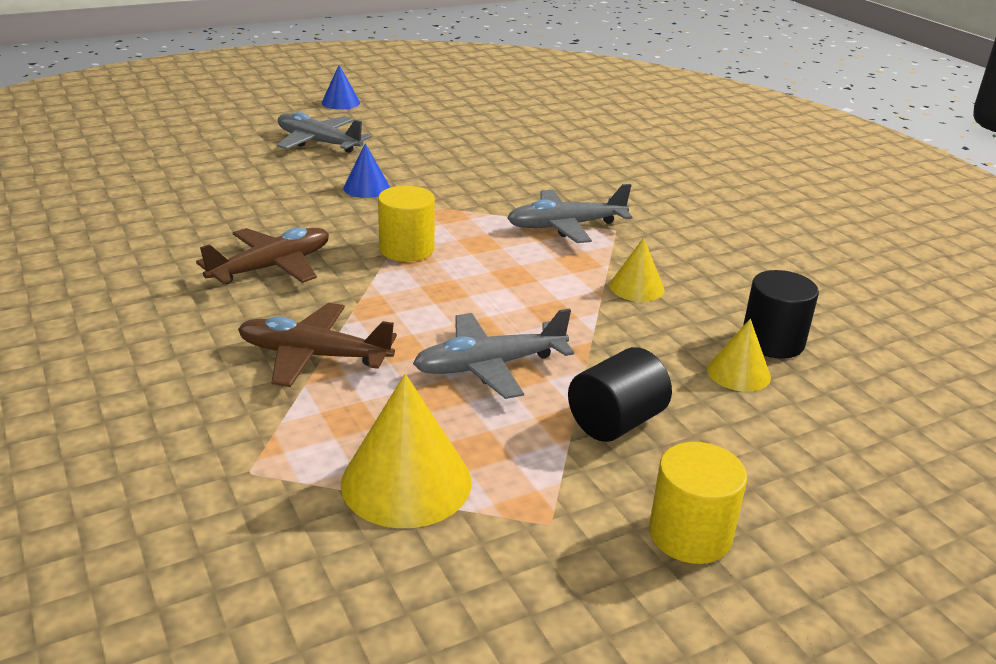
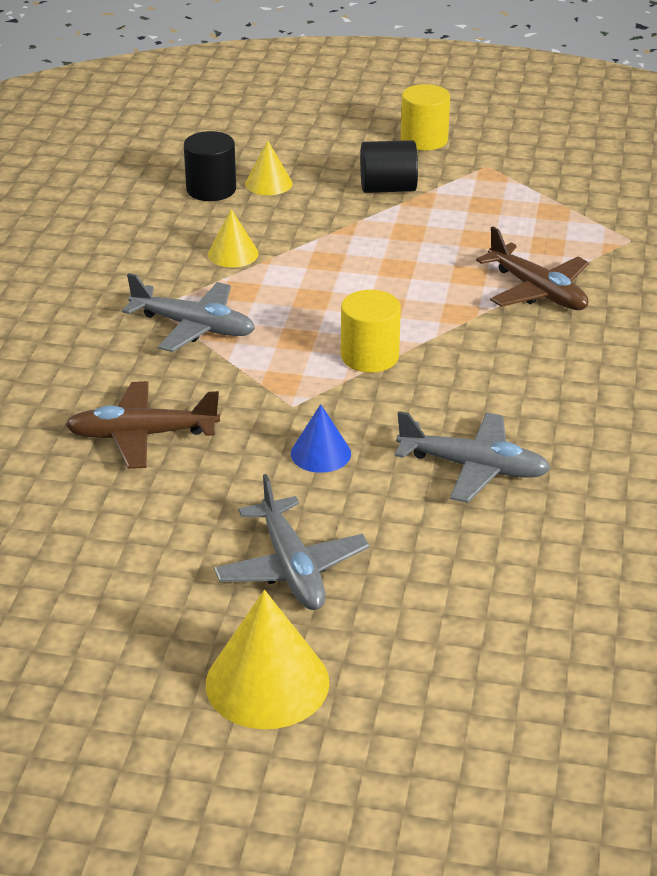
camera: 140 degrees left, 5 degrees up
(272, 267) = (508, 382): brown plane -> brown plane (142, 435)
(340, 102) = (156, 669): blue cone -> none
(406, 482) = (544, 205): yellow cone -> yellow cone (267, 682)
(489, 366) = (422, 242): grey plane -> grey plane (473, 467)

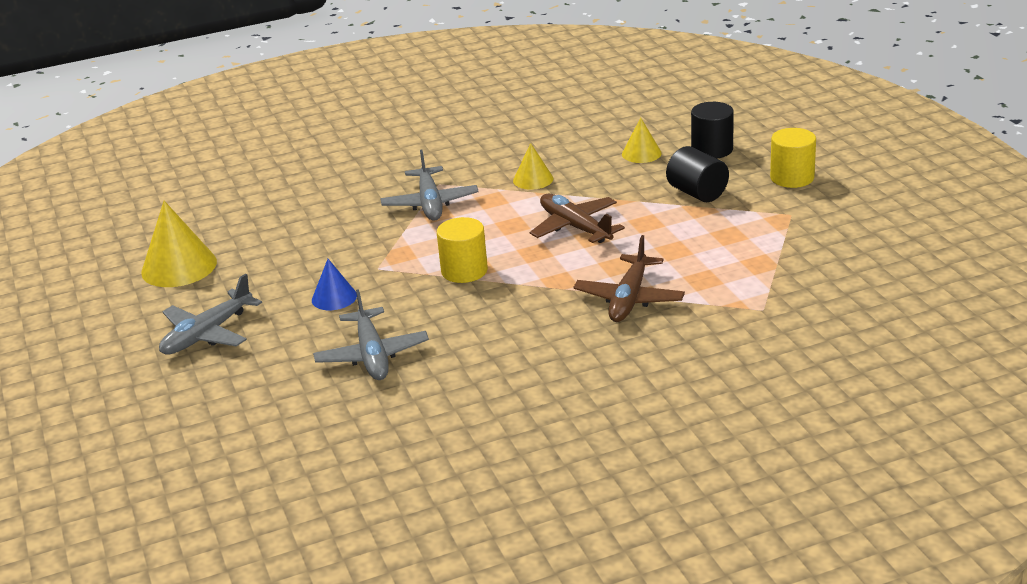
camera: 60 degrees right, 5 degrees down
(142, 435) = (296, 236): brown plane -> brown plane (575, 227)
(211, 189) = (605, 140): black cylinder -> black cylinder (712, 149)
(267, 682) = (95, 368): yellow cone -> yellow cone (179, 267)

